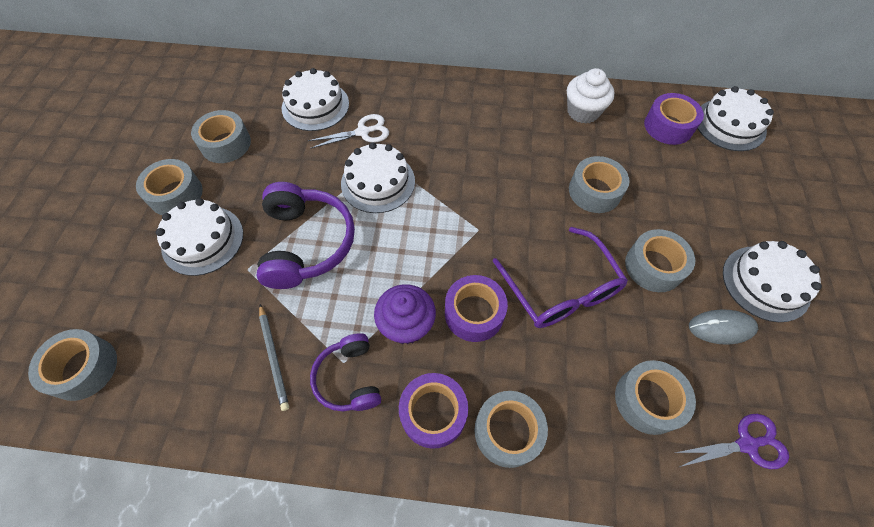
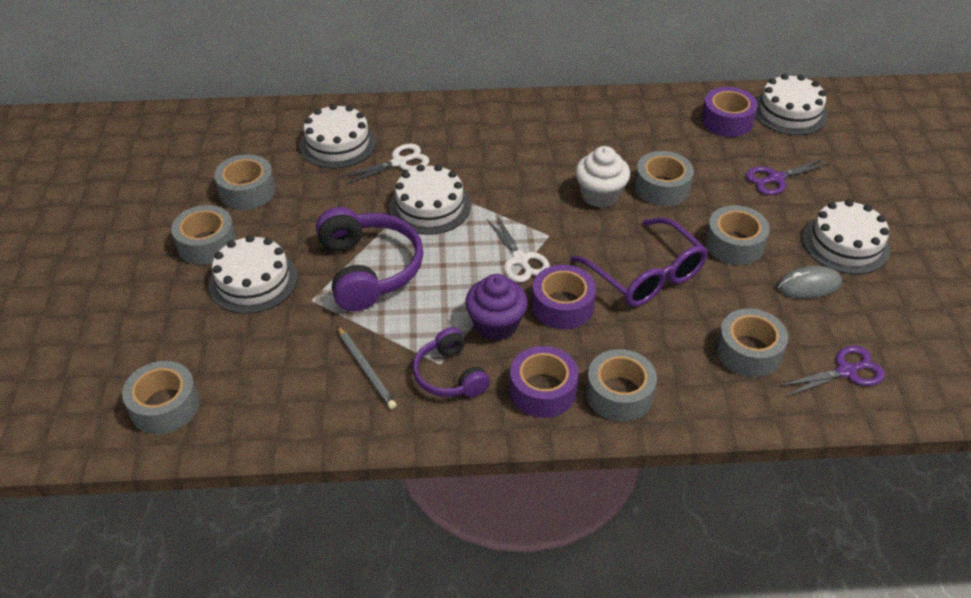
camera: 10 degrees left, 15 degrees down
(446, 253) = (520, 260): none -> white scissors
(583, 112) = (634, 117): white cupcake -> white cupcake (600, 195)
(705, 196) = (775, 178): none -> purple scissors

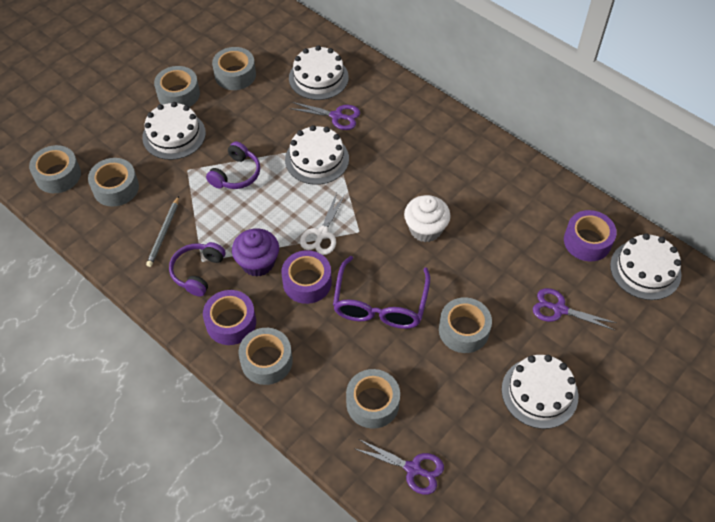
camera: 45 degrees right, 10 degrees up
(369, 269) = (236, 174): purple headphones -> purple headphones, size x0.61
(399, 162) = (336, 116): white scissors -> purple scissors
(662, 187) = (472, 255): grey tape -> grey tape (116, 188)
(808, 285) = (471, 397): grey mouse -> none

